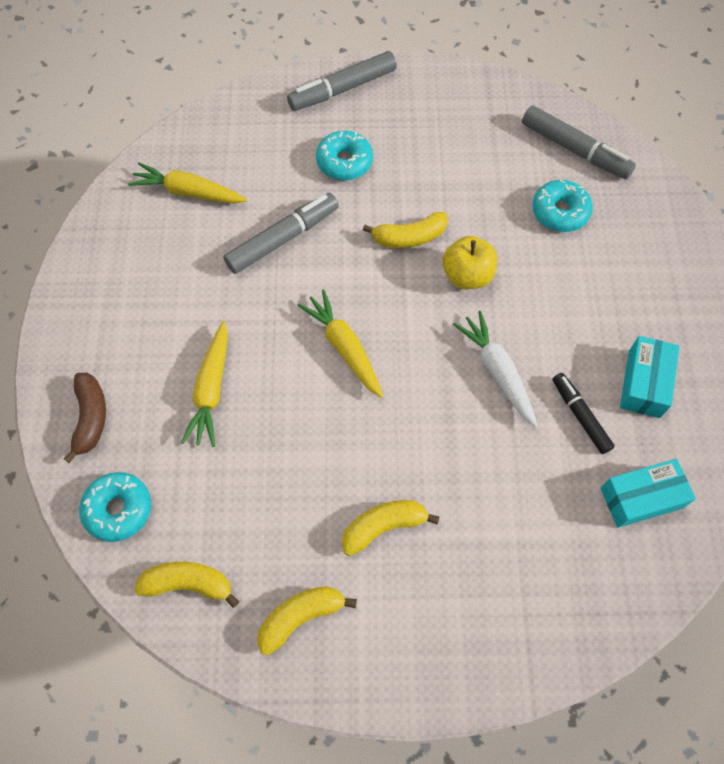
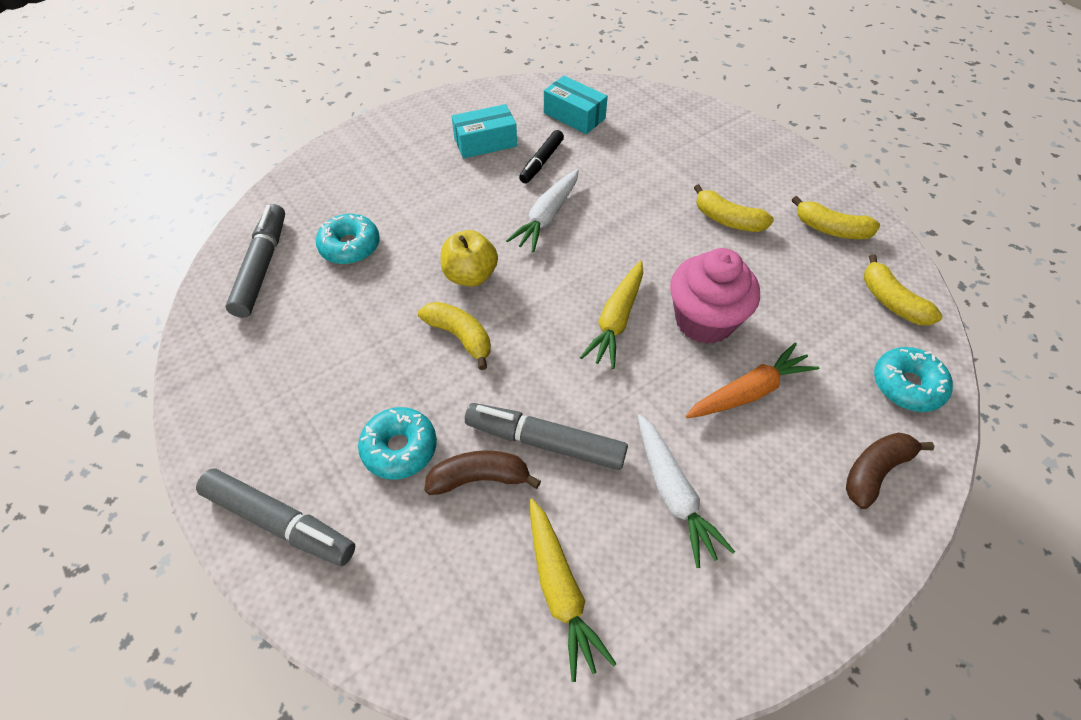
camera: 125 degrees left, 10 degrees down
(187, 285) = (673, 494): none -> white carrot
(211, 390) = (749, 391): yellow carrot -> orange carrot
(288, 191) = (479, 478): none -> brown banana
(293, 411) = (704, 320): none -> pink cupcake

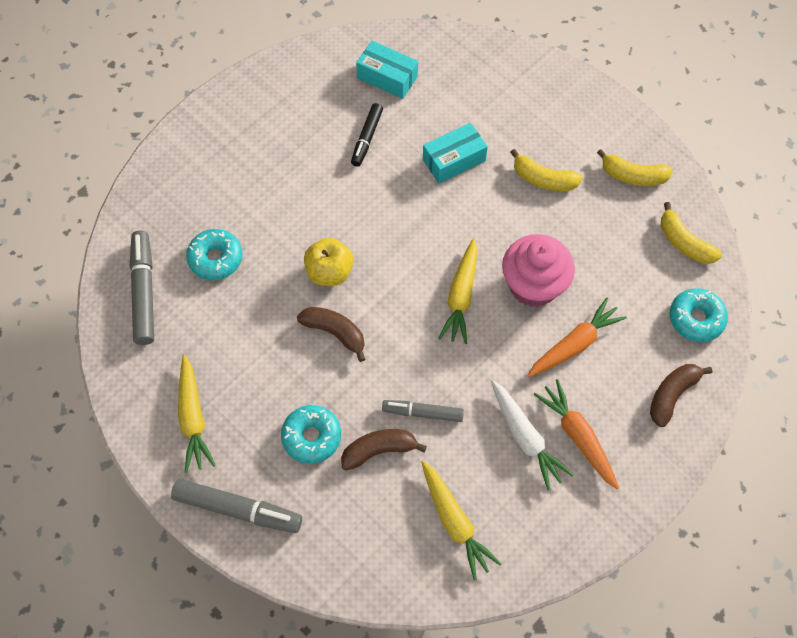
camera: 10 degrees left, 10 degrees up
(265, 404) = (193, 418): none -> yellow carrot
(460, 336) = (335, 332): yellow banana -> brown banana
(485, 142) = (309, 123): turquoise box -> turquoise box (454, 160)
(545, 442) = (422, 413): grey marker -> grey marker, size x0.64
(547, 217) = (383, 200): white carrot -> none
(743, 503) = (577, 436): none -> orange carrot

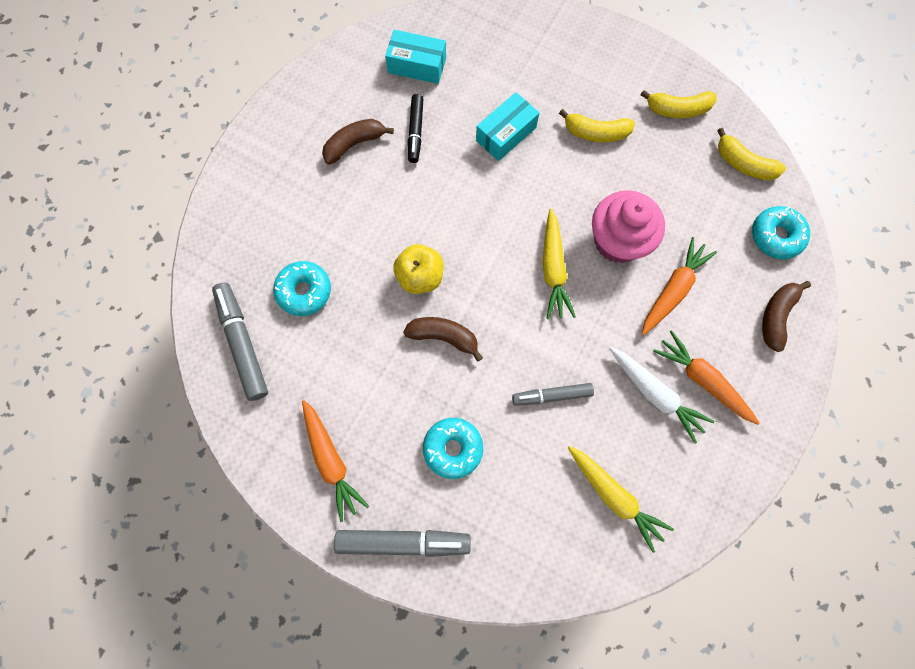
camera: 15 degrees left, 10 degrees up
(193, 418) = (331, 461): yellow carrot -> orange carrot
(379, 450) = (521, 444): brown banana -> brown banana (354, 144)

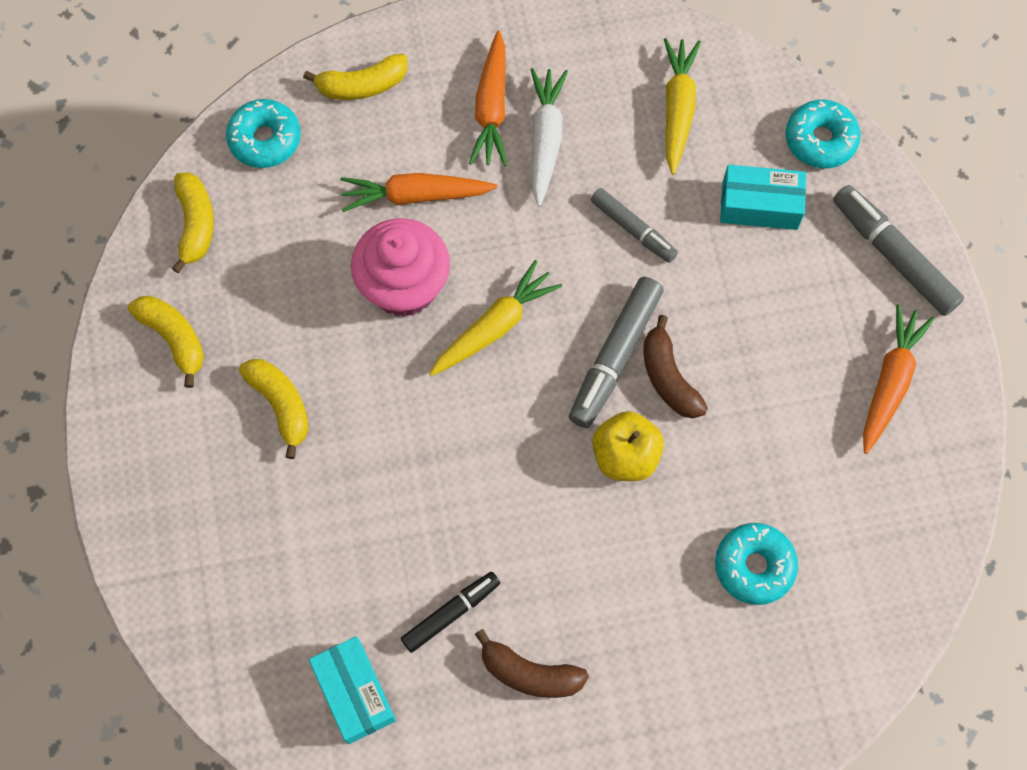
camera: 130 degrees left, 5 degrees down
(243, 343) = (868, 579): grey marker -> grey marker (615, 357)
(453, 448) = (769, 279): turquoise donut -> turquoise donut (820, 140)
(506, 134) = (366, 504): turquoise box -> turquoise box (759, 205)
(776, 316) = (362, 85): brown banana -> yellow banana

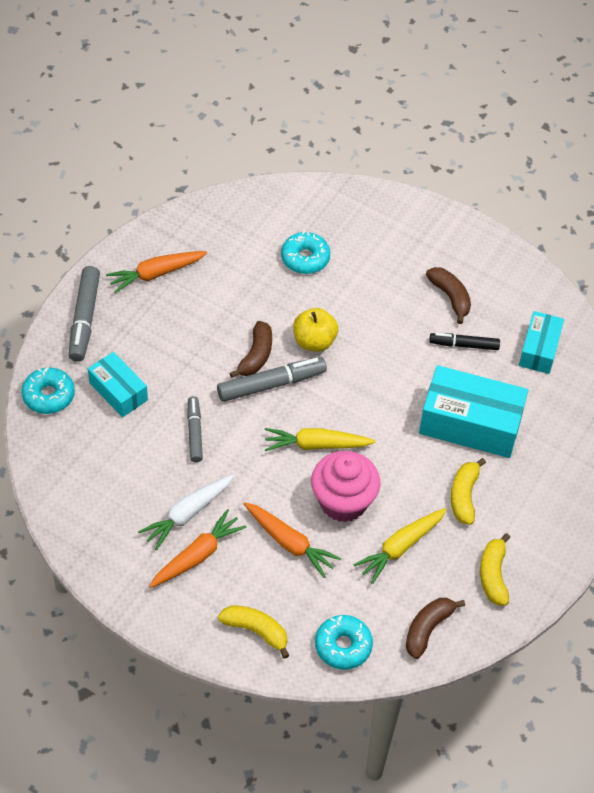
camera: 140 degrees left, 15 degrees down
(196, 224) = (427, 629): yellow banana -> brown banana
(350, 505) = (470, 424): none -> turquoise box
(677, 108) = (99, 471): yellow carrot -> yellow carrot (400, 547)

